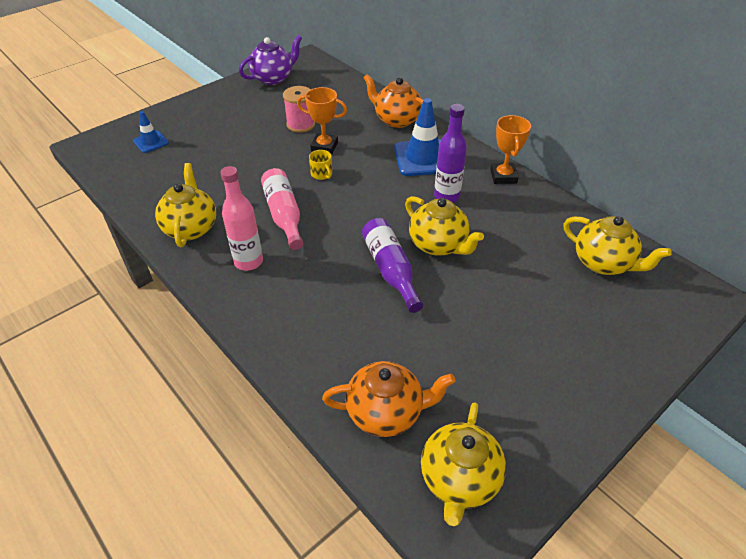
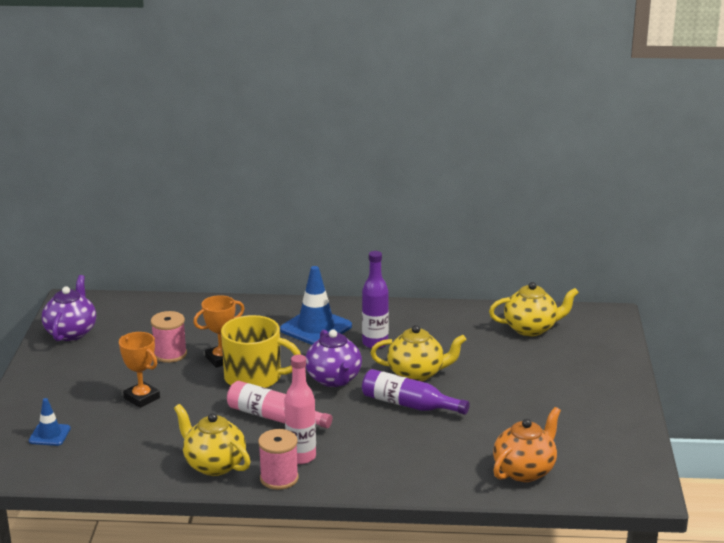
camera: 45 degrees left, 20 degrees down
(208, 270) = (279, 478): none -> pink spool
(322, 174) = (254, 377): yellow mug -> yellow mug, size x2.40
(370, 210) = (334, 379): none -> purple teapot
(396, 120) = (248, 312): orange teapot -> none
(459, 480) = (606, 472): yellow teapot -> none
(503, 176) = (394, 311): orange trophy -> orange trophy (142, 398)

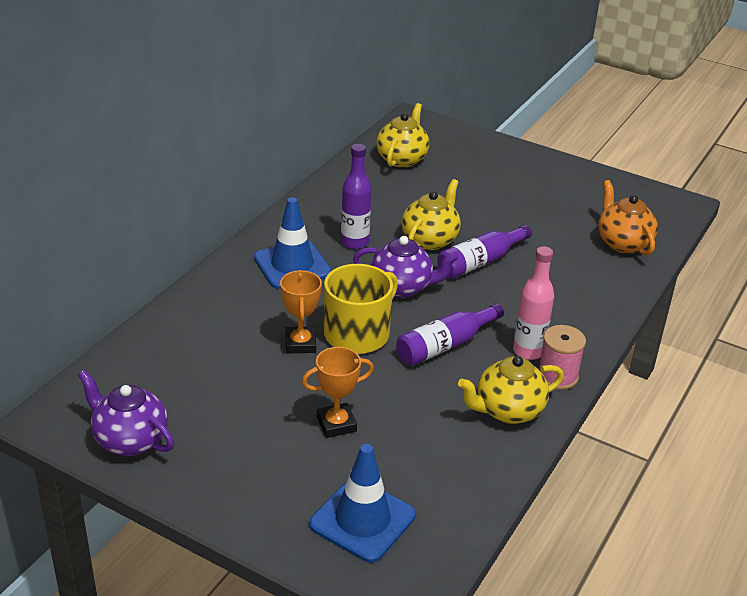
camera: 65 degrees left, 10 degrees up
(49, 435) = (362, 520): blue traffic cone -> blue traffic cone, size x1.84
(170, 354) = (257, 376): pink spool -> none
(274, 417) = (445, 345): pink bottle -> purple bottle

